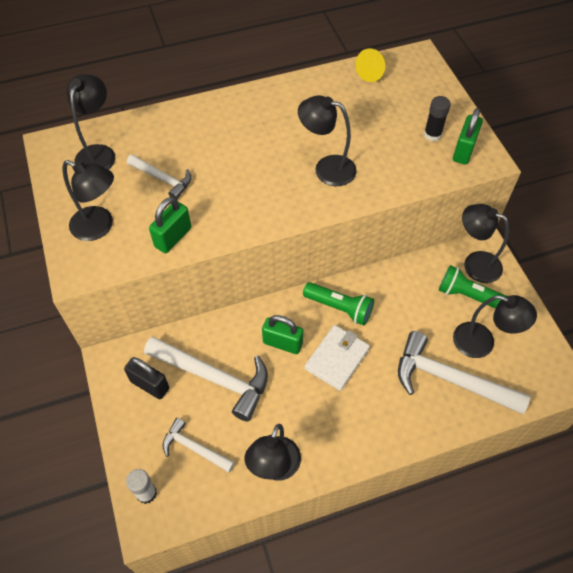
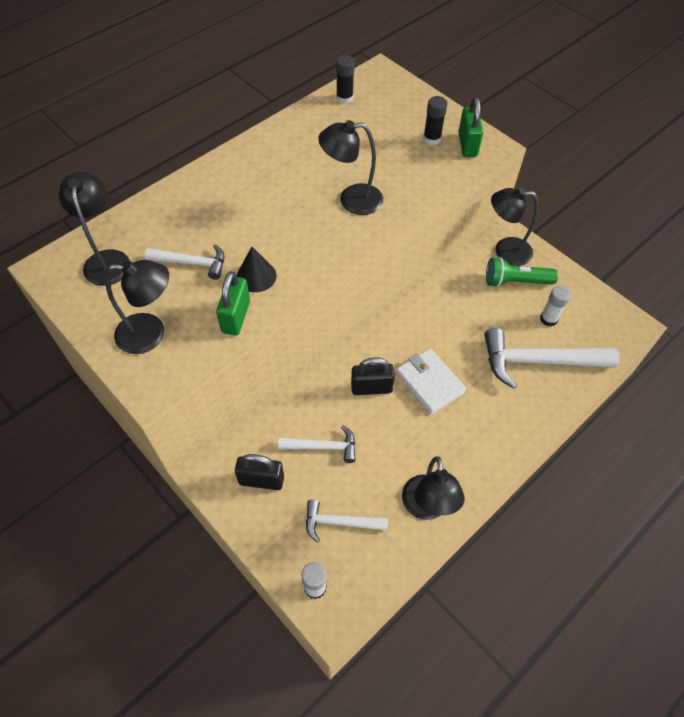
camera: 25 degrees left, 0 degrees up
(208, 208) = (256, 276): none -> black cone
(214, 378) = (323, 447): white hammer -> white hammer, size x0.56
(282, 343) = (371, 388): green padlock -> black padlock
(337, 359) = (429, 382): white wallet -> white wallet turned 45 degrees counterclockwise
(339, 308) = (407, 334): green flashlight -> none
(372, 72) = (344, 98): yellow cone -> black glue stick
(482, 343) = (548, 319): black lamp -> white glue stick

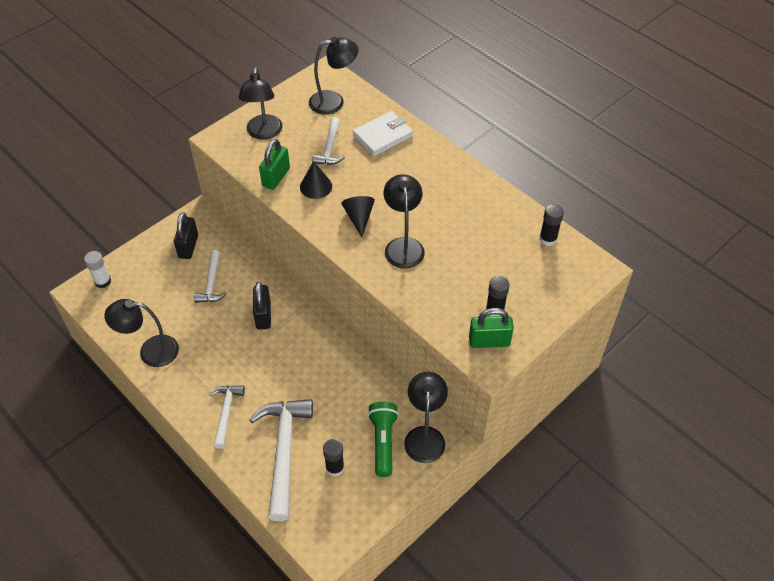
camera: 90 degrees right, 5 degrees down
(236, 317) = (276, 177): green padlock -> green padlock turned 75 degrees counterclockwise
(309, 236) = (359, 218): none -> black cone
(339, 522) = (148, 295): white hammer -> white hammer (226, 412)
(429, 382) = (266, 359): white wallet -> white wallet (382, 136)
(548, 319) = (335, 468): white glue stick -> black glue stick

